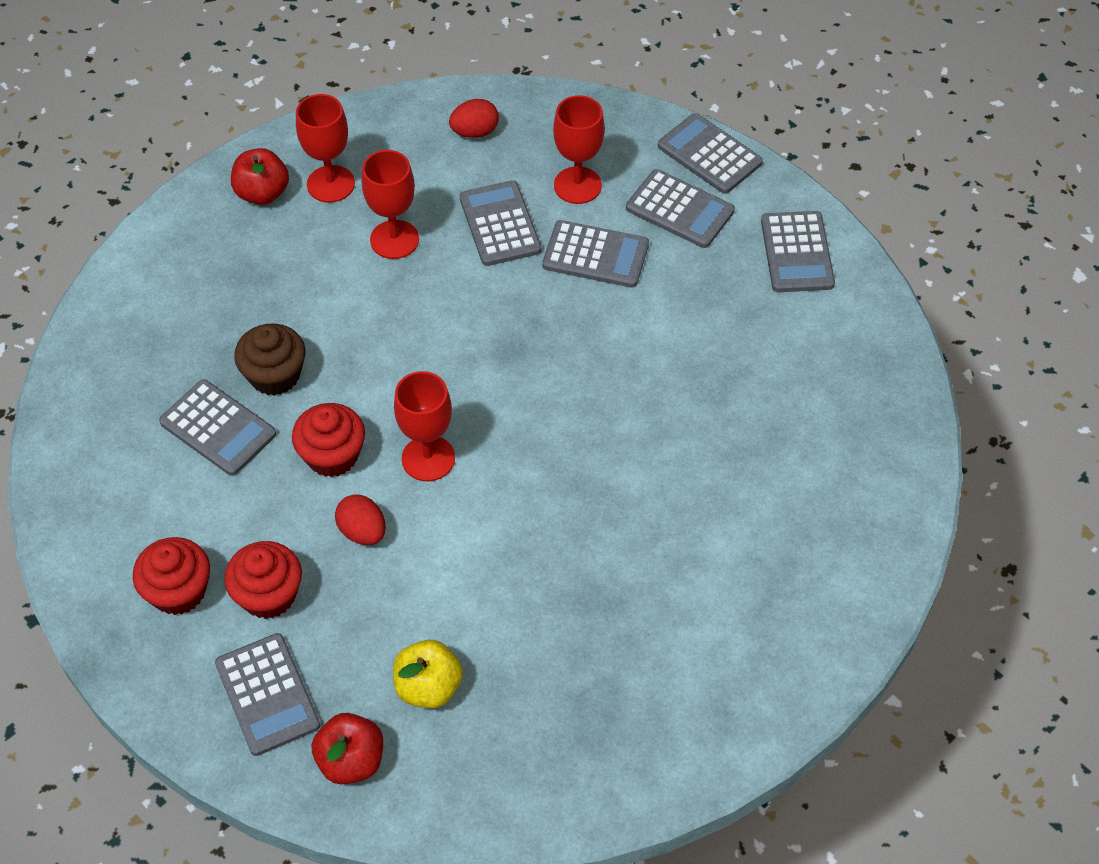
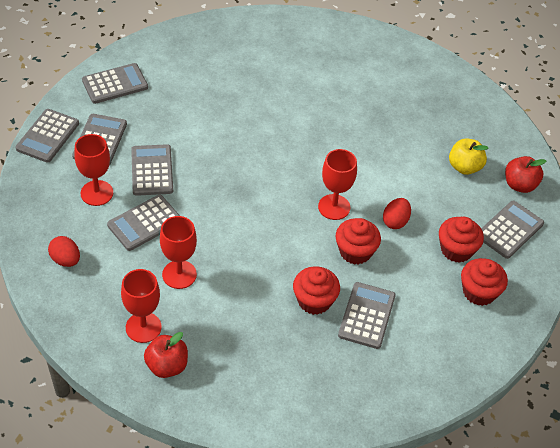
camera: 115 degrees left, 5 degrees down
(275, 375) = (314, 301): brown cupcake -> red cupcake

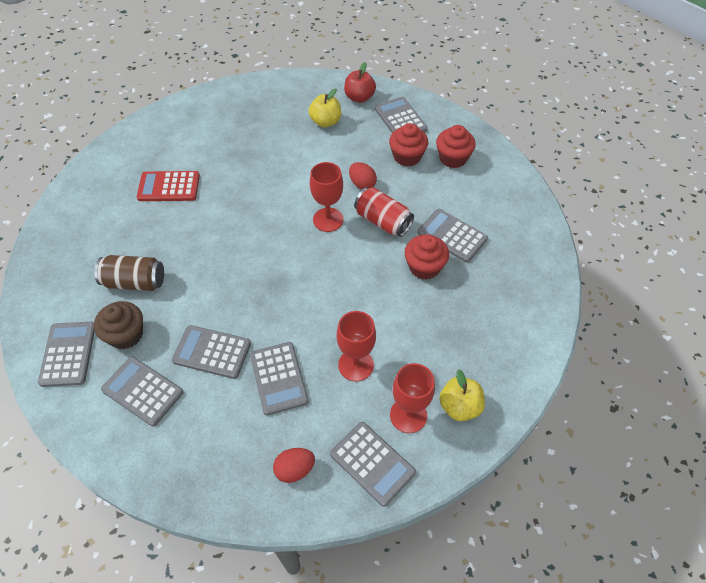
camera: 65 degrees left, 5 degrees up
(48, 136) = (105, 445): grey calculator -> grey calculator (372, 463)
(97, 193) = (216, 414): red goblet -> none
(146, 111) = (126, 335): none -> brown cupcake
(167, 366) = (459, 406): red apple -> yellow apple
(198, 96) = (135, 282): none -> brown can
(311, 80) = (169, 187): none -> red calculator
(355, 251) = (383, 221): red cupcake -> red can

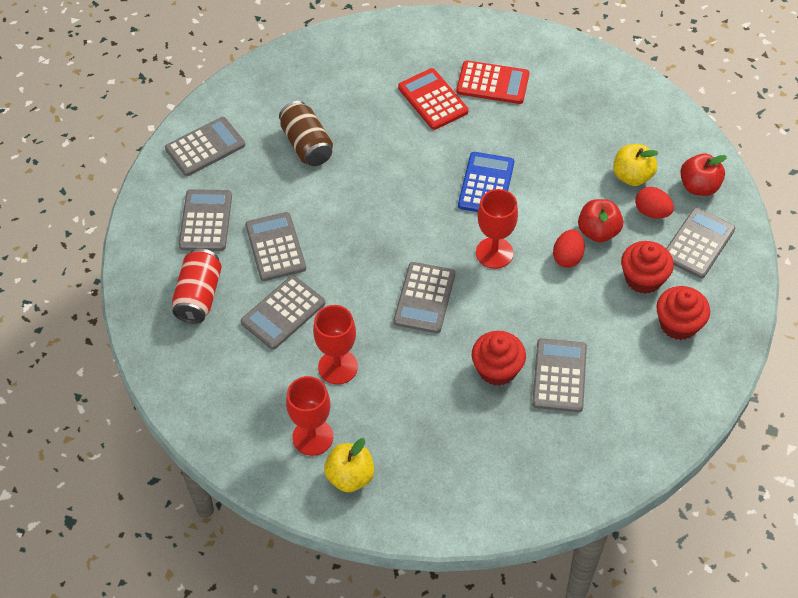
camera: 60 degrees right, 0 degrees up
(126, 335) = (250, 174): brown cupcake -> none
(187, 149) = (492, 83): none -> red calculator
(267, 195) = (486, 184): none -> blue calculator
(294, 469) = (204, 374): red egg -> red egg (652, 212)
(354, 159) = (598, 232): none -> red apple
(372, 463) = (246, 431): grey calculator -> grey calculator (424, 298)
(383, 221) = (530, 302): red can -> red can (199, 296)

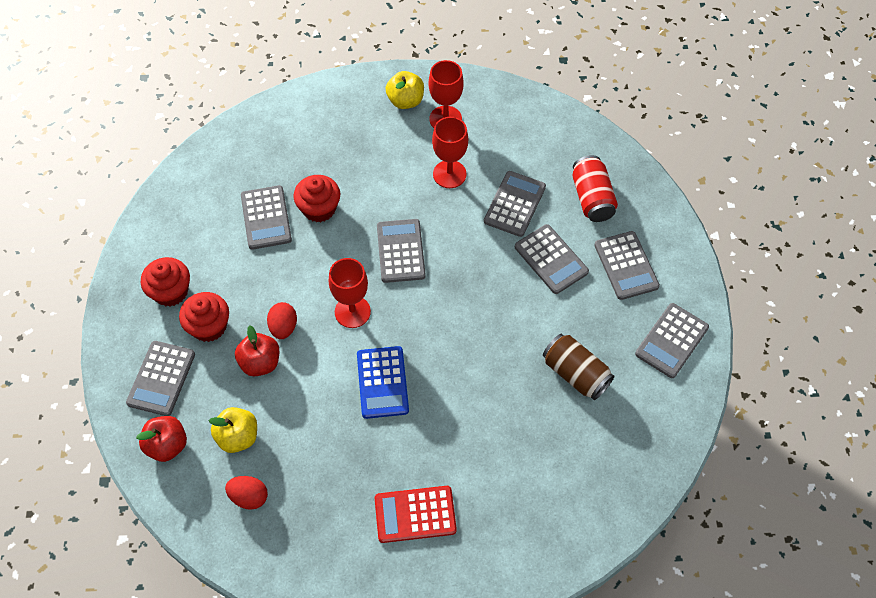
camera: 160 degrees right, 5 degrees up
(432, 100) = (472, 470): red calculator -> none
(652, 212) = (211, 400): red egg -> red egg (249, 497)

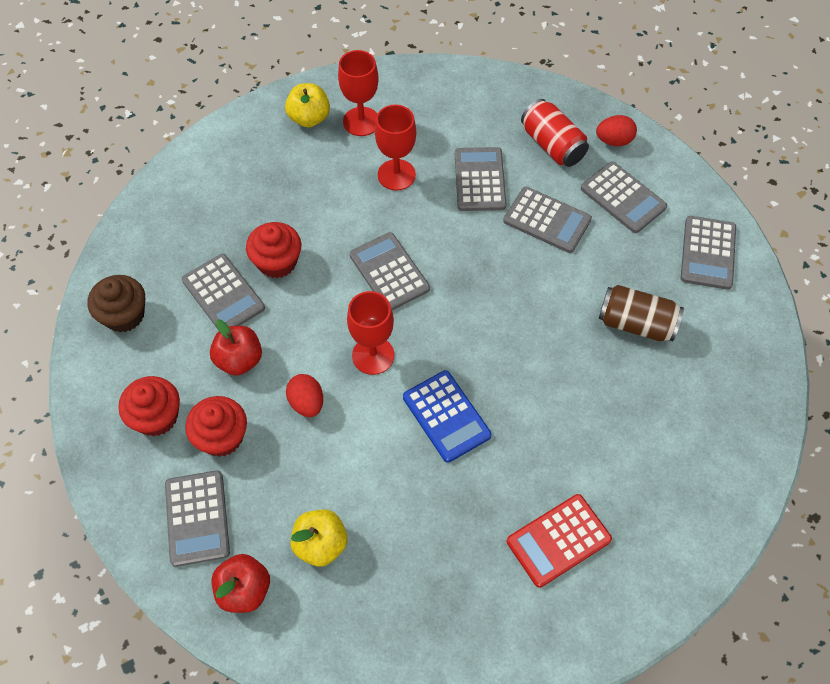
camera: 25 degrees left, 0 degrees up
(186, 205) = (124, 315): none -> brown cupcake
(249, 497) = (369, 605): red egg -> red egg (614, 141)
(260, 363) = (301, 452): red apple -> red apple (239, 360)

